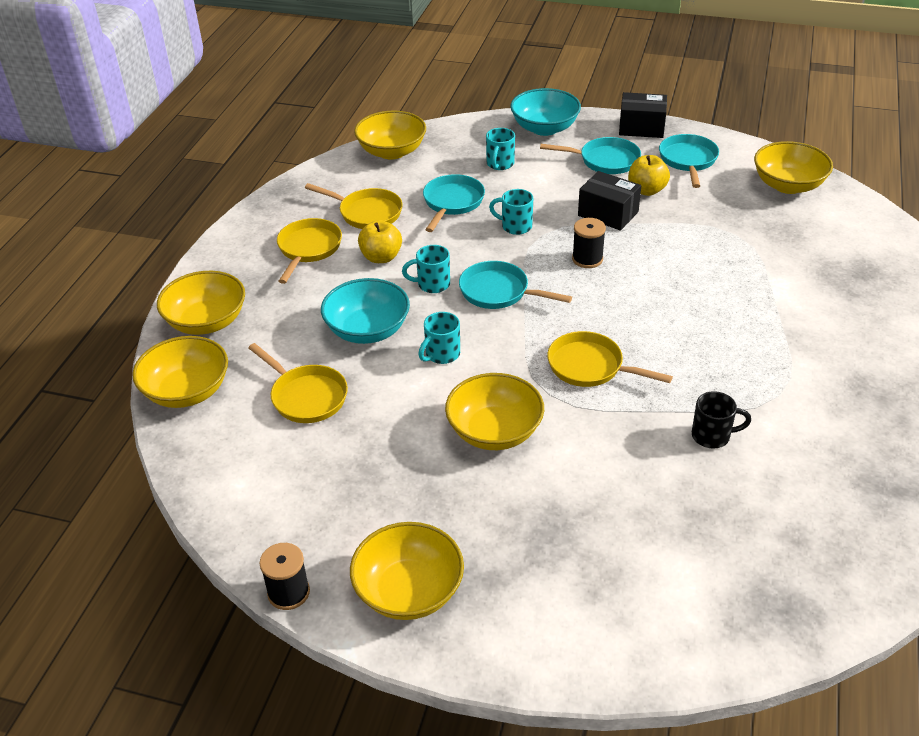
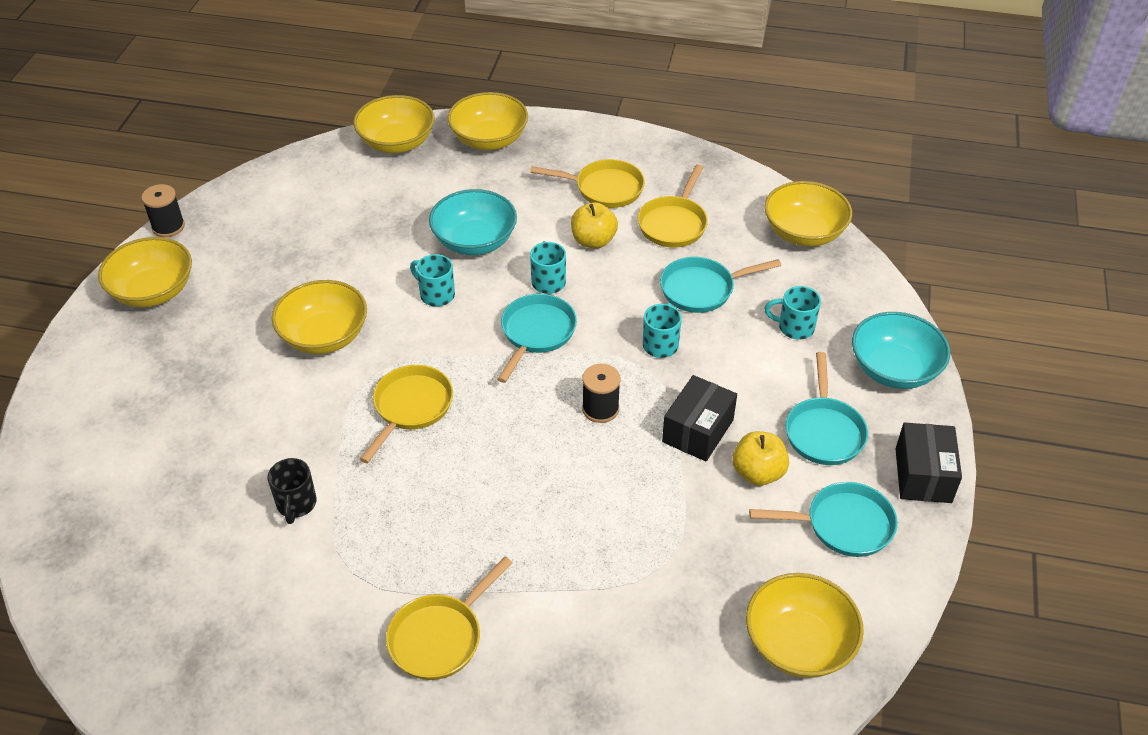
camera: 85 degrees right, 5 degrees up
(306, 396) = (384, 211): yellow pan -> yellow pan (440, 637)
(452, 203) = (702, 289): turquoise pan -> turquoise pan turned 150 degrees clockwise

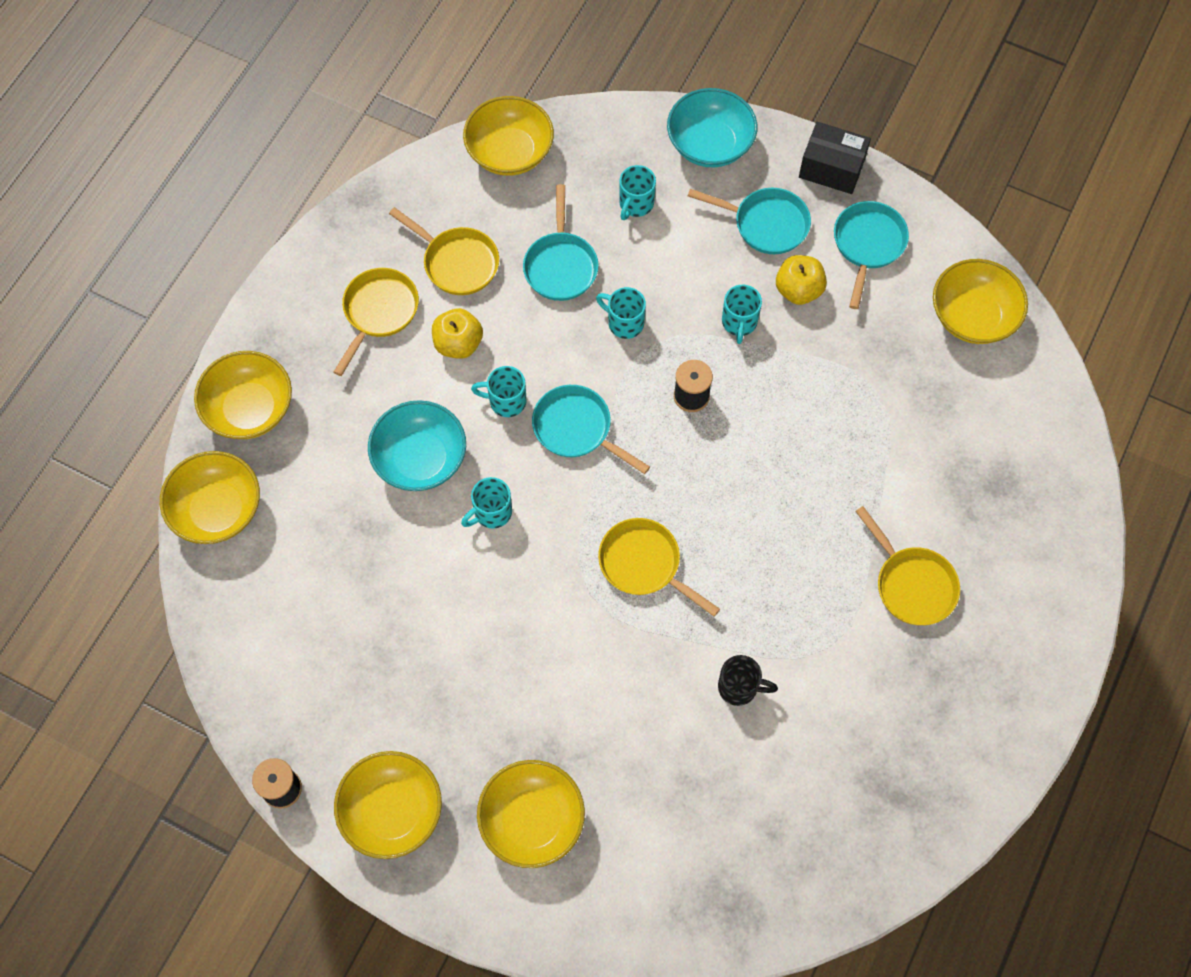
camera: 75 degrees left, 20 degrees up
(324, 336) = (520, 633): yellow bowl -> yellow bowl (532, 820)
(698, 431) = (739, 323): black box -> turquoise mug

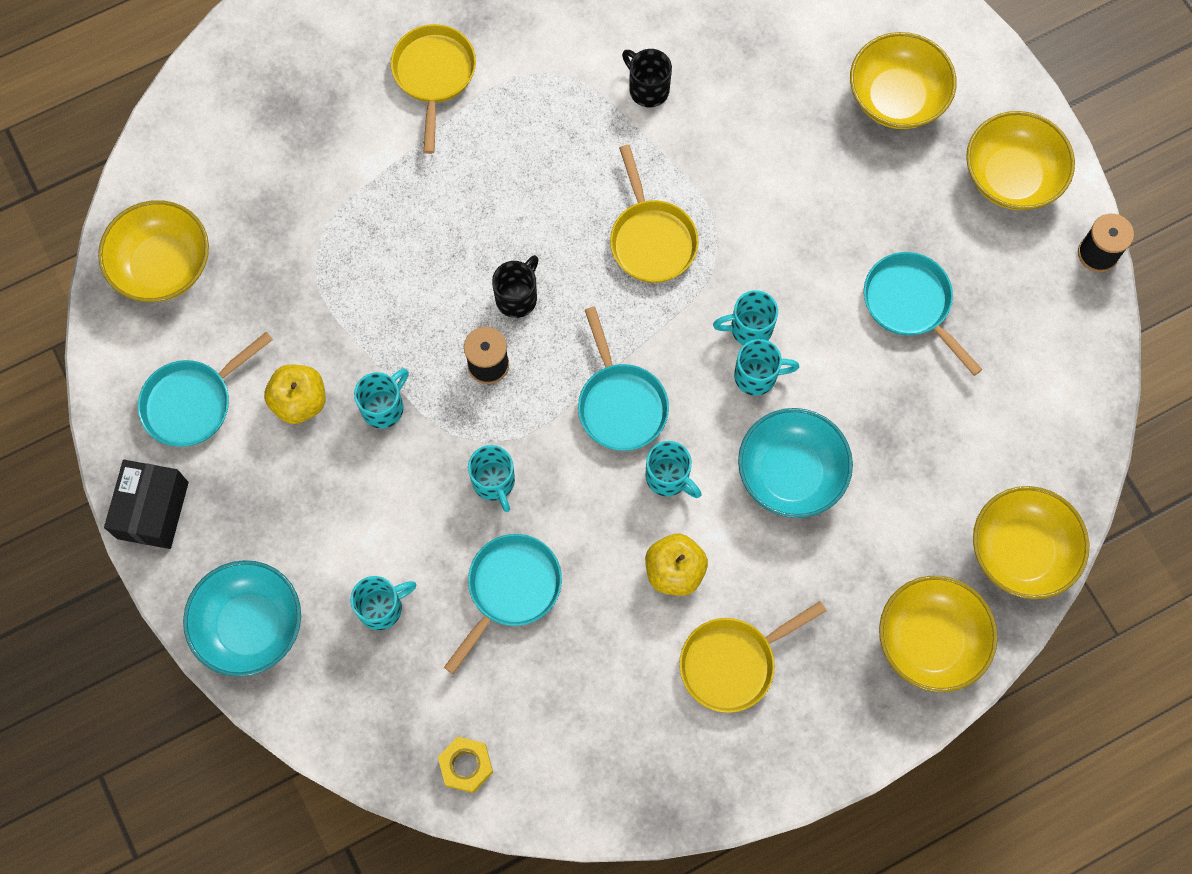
camera: 145 degrees left, 5 degrees up
(457, 262) = (614, 666): yellow pan -> none
(510, 152) = (466, 765): yellow bowl -> yellow nut
(522, 544) = (749, 328): none -> turquoise mug
(709, 456) = (517, 297): none -> black mug
(765, 224) = (271, 494): turquoise pan -> turquoise pan (910, 304)
(831, 168) = (152, 510): black box -> black box turned 45 degrees clockwise

